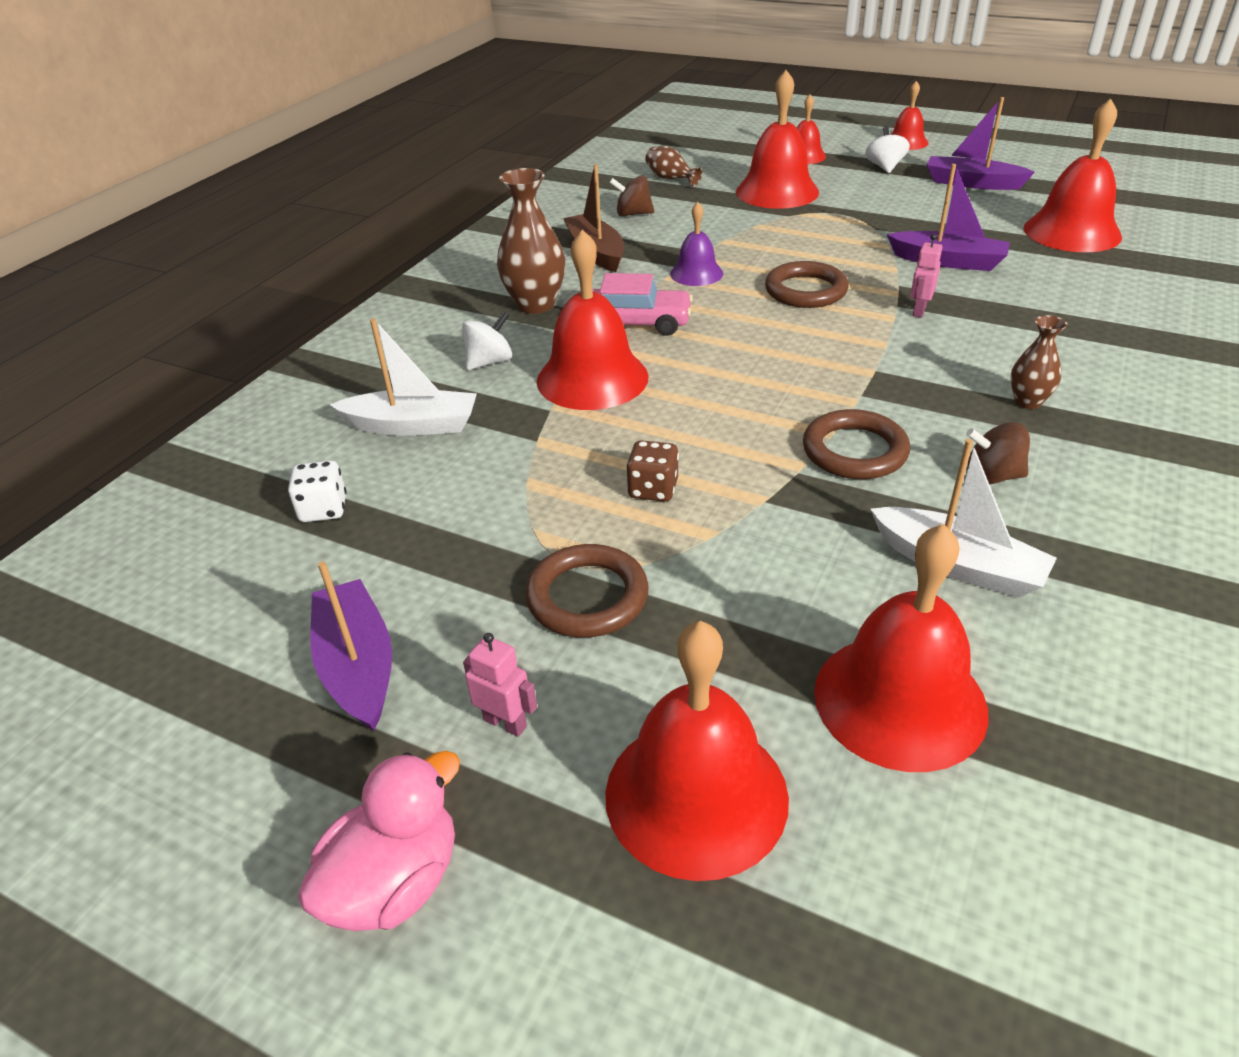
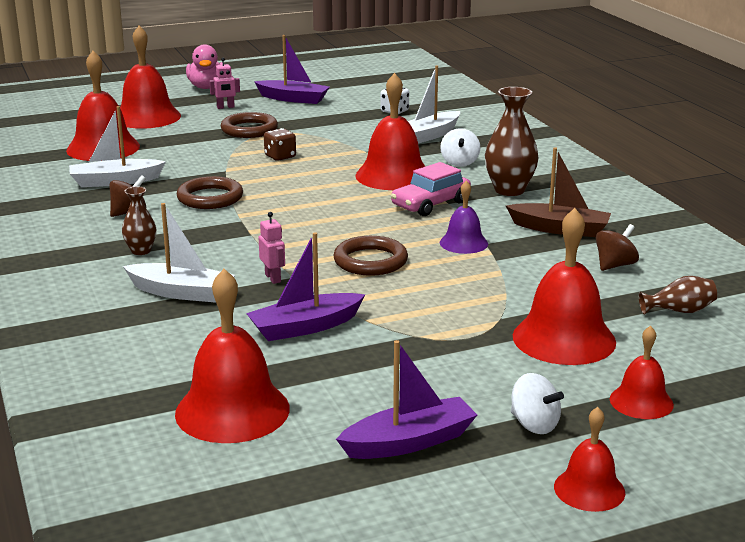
camera: 130 degrees right, 15 degrees down
(1026, 332) = (181, 292): none -> white boat

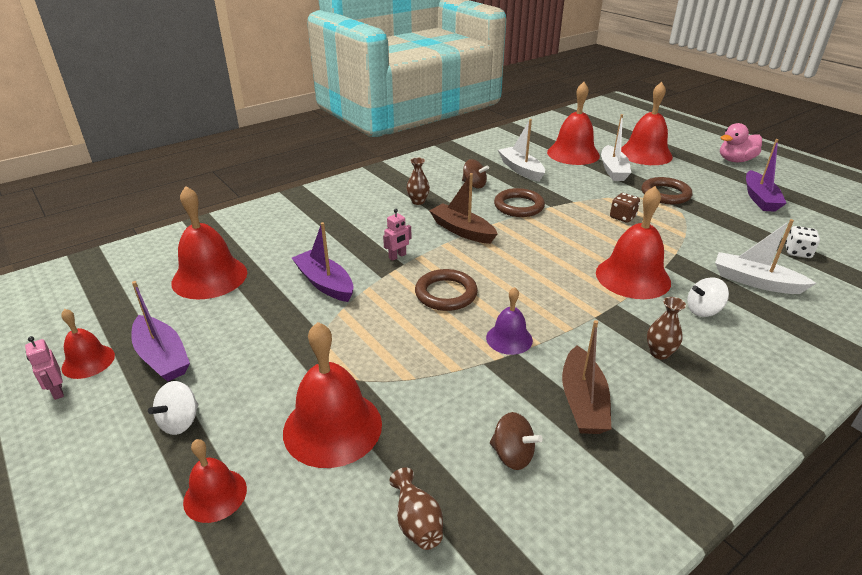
camera: 75 degrees right, 10 degrees up
(181, 292) = (363, 228): white boat -> white boat (613, 170)
(225, 107) = (702, 176): pink robot -> pink robot (57, 391)
(241, 235) = (462, 231): none -> brown boat
(431, 204) = (583, 307): pink car -> none
(509, 190) = (659, 353): brown vase -> brown vase, size x0.57
(589, 489) = (76, 466): red bell -> red bell (88, 361)

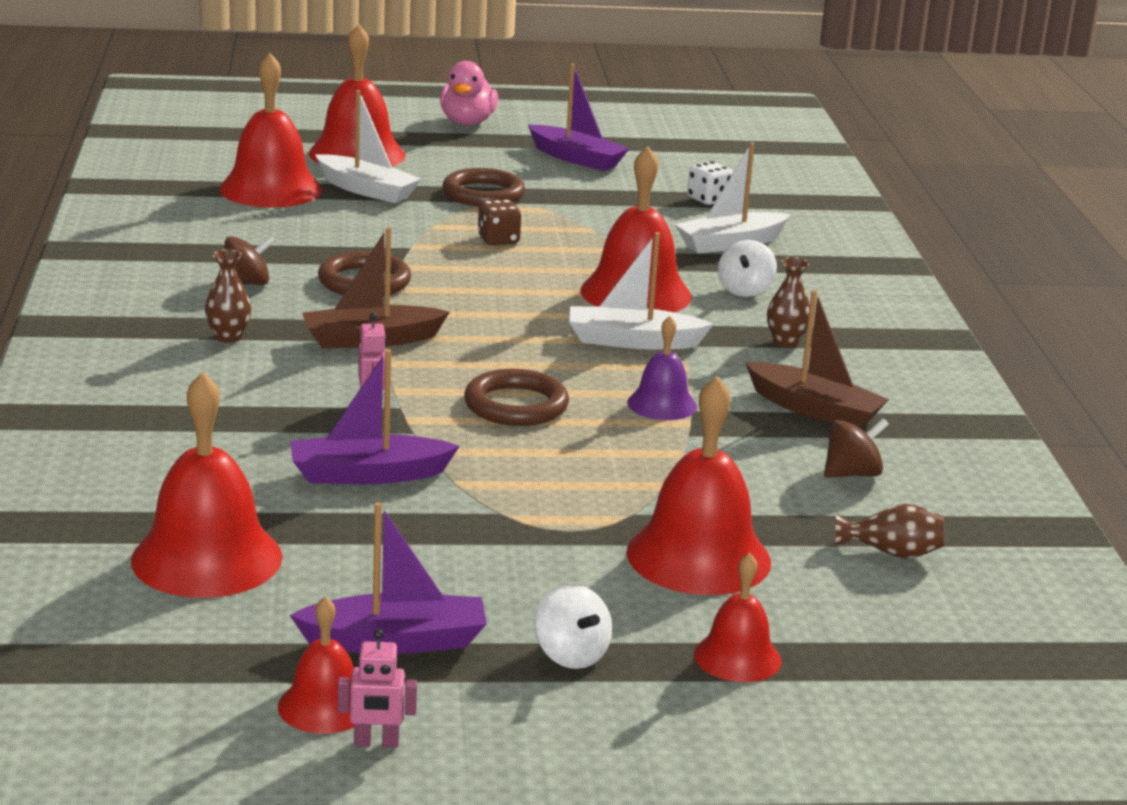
camera: 60 degrees left, 10 degrees down
(521, 170) = (256, 238): white boat -> white boat (632, 341)

